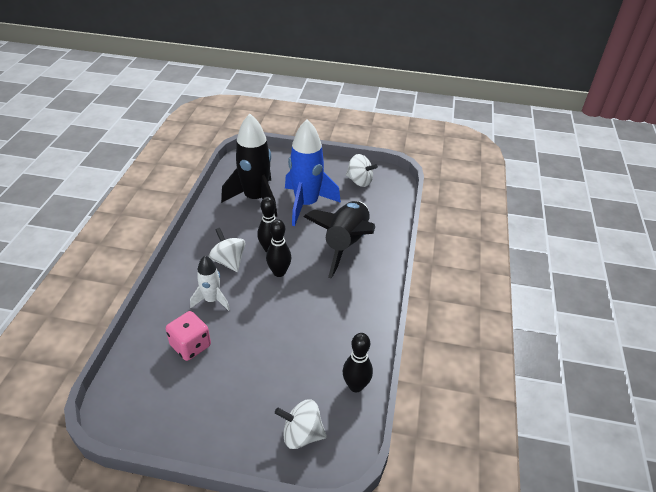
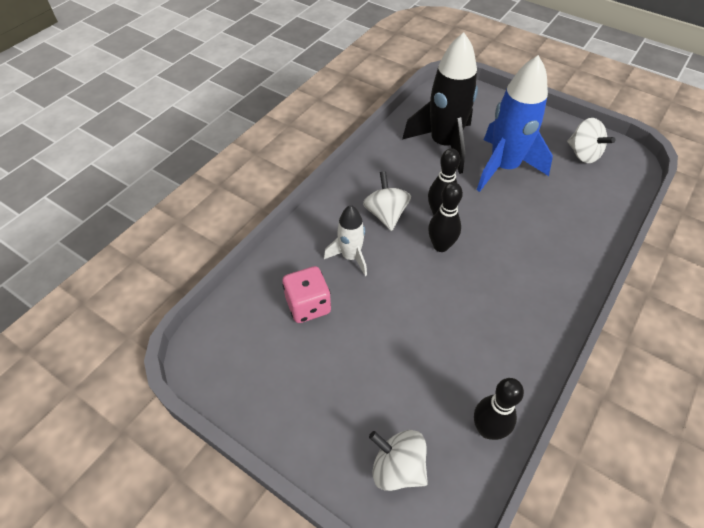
camera: 25 degrees right, 10 degrees up
(346, 244) = (537, 233): black rocket -> none

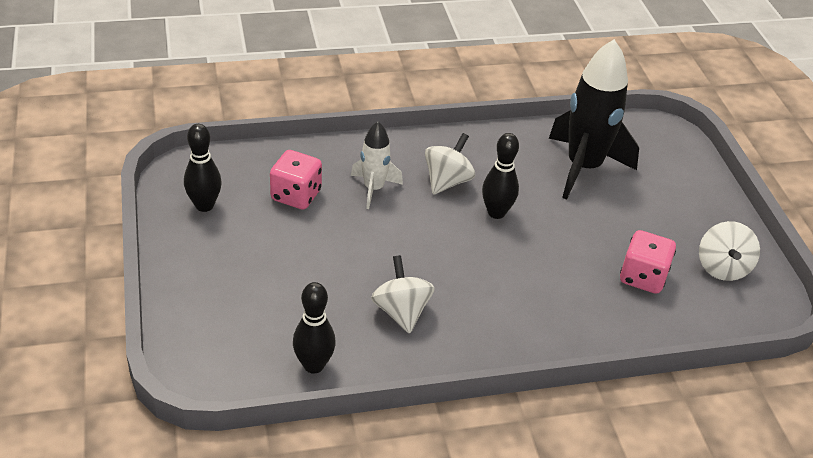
camera: 40 degrees right, 10 degrees down
(397, 467) = (219, 331): white spinning top -> white spinning top (401, 311)
(441, 246) = (460, 234): black bowling pin -> black bowling pin (204, 205)
(503, 167) = (615, 222): blue rocket -> none
(560, 192) = (642, 277): none -> pink dice

